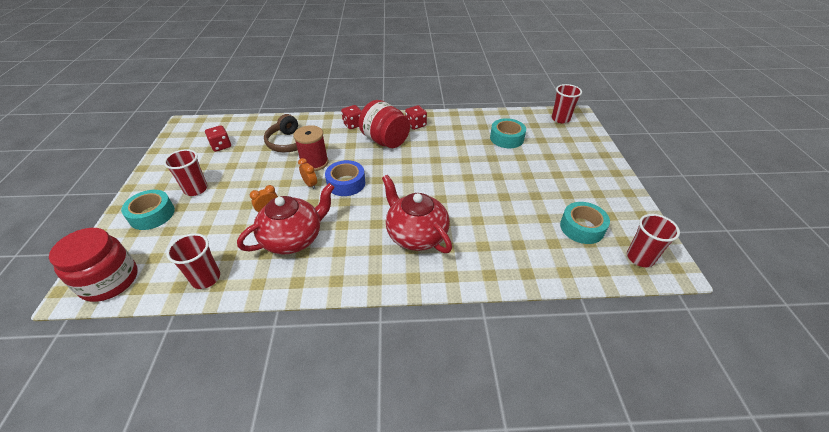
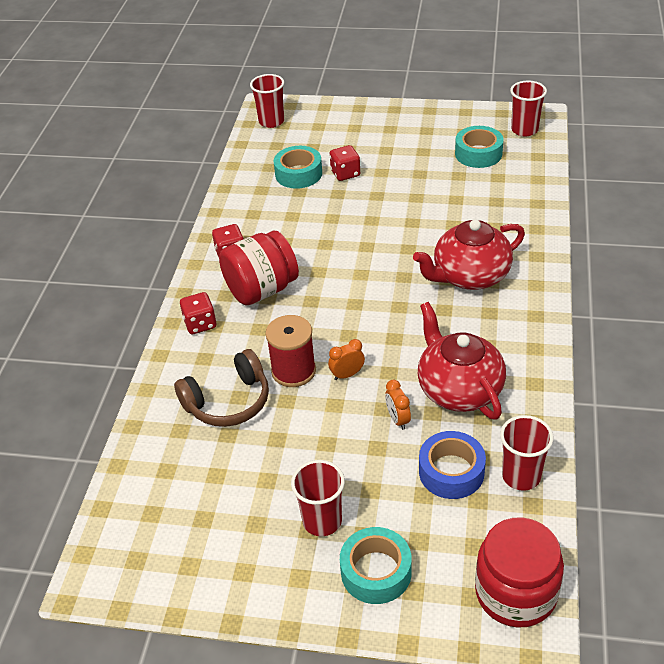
camera: 75 degrees left, 0 degrees up
(221, 146) = (199, 503): red dice -> red dice (345, 173)
(346, 183) = (354, 335): blue tape -> blue tape (451, 472)

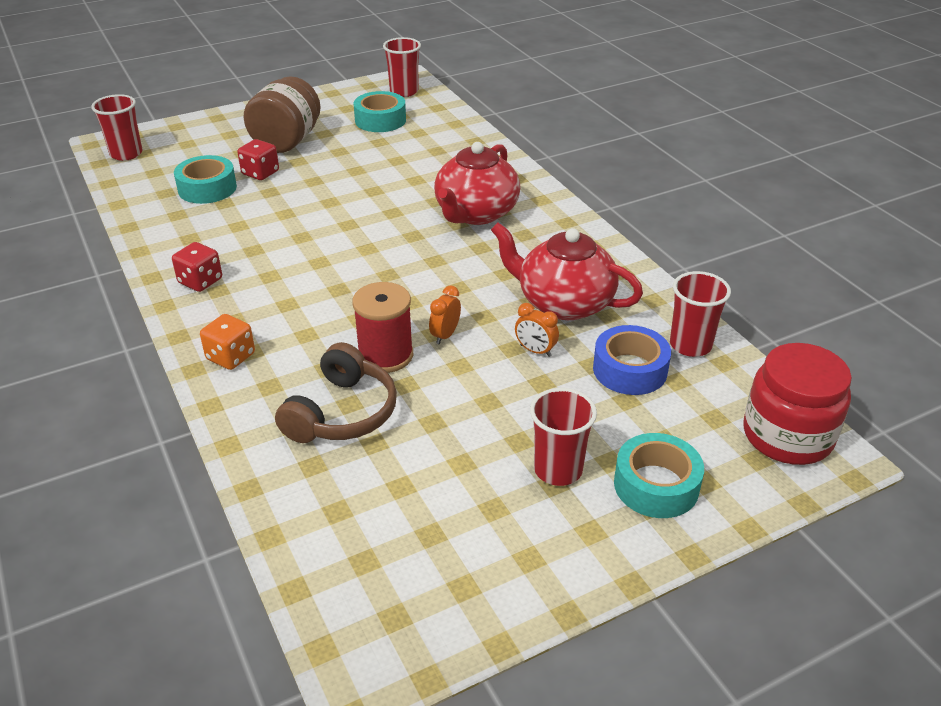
camera: 40 degrees left, 5 degrees down
(200, 324) = (231, 357): red dice -> orange dice
(261, 289) = (272, 299): red jar -> none
(389, 150) = (287, 141): none -> brown jar

